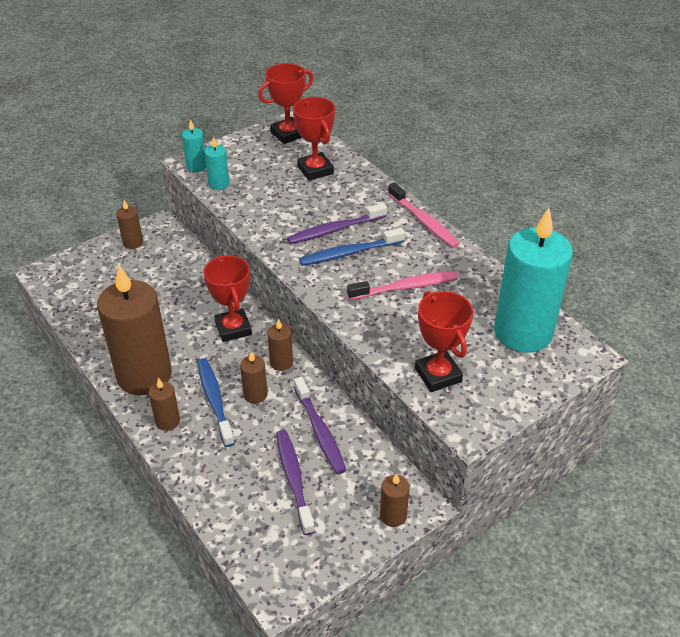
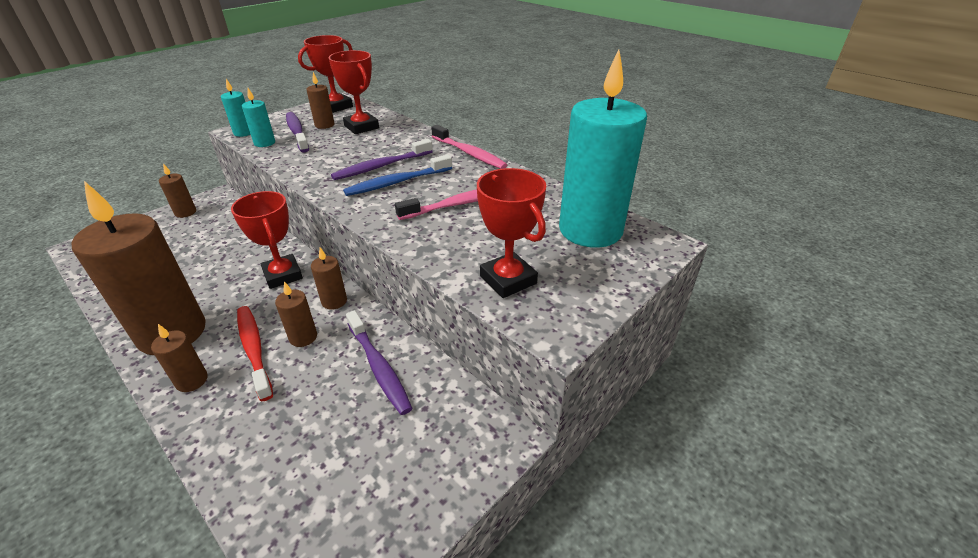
camera: 10 degrees left, 5 degrees down
(215, 401) = (254, 350): blue toothbrush -> red toothbrush
(294, 480) = (347, 430): purple toothbrush -> purple toothbrush (297, 132)
(393, 516) = (476, 458): brown candle -> brown candle (324, 125)

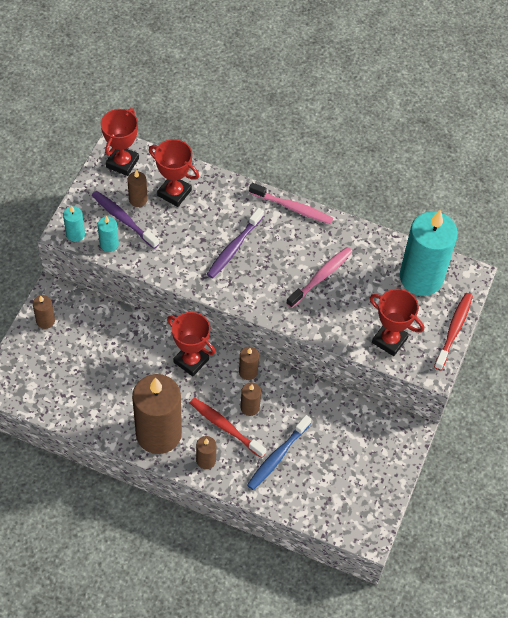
camera: 25 degrees left, 20 degrees up
(378, 367) = (314, 412): purple toothbrush -> none
(398, 182) = (260, 264): blue toothbrush -> blue toothbrush (278, 456)
(614, 292) = (453, 330): none -> red toothbrush

